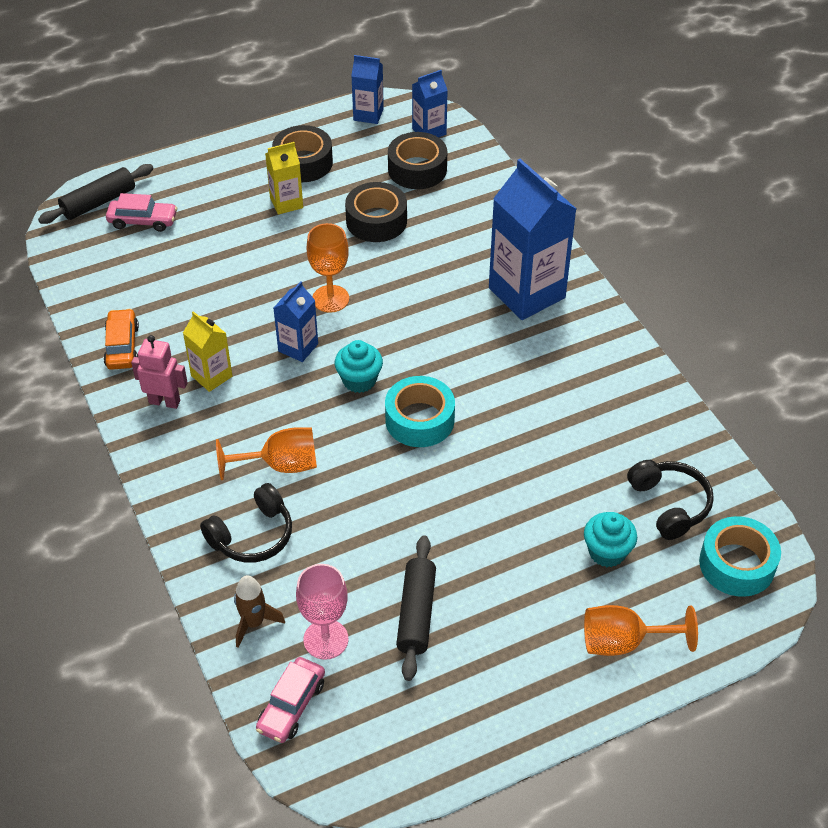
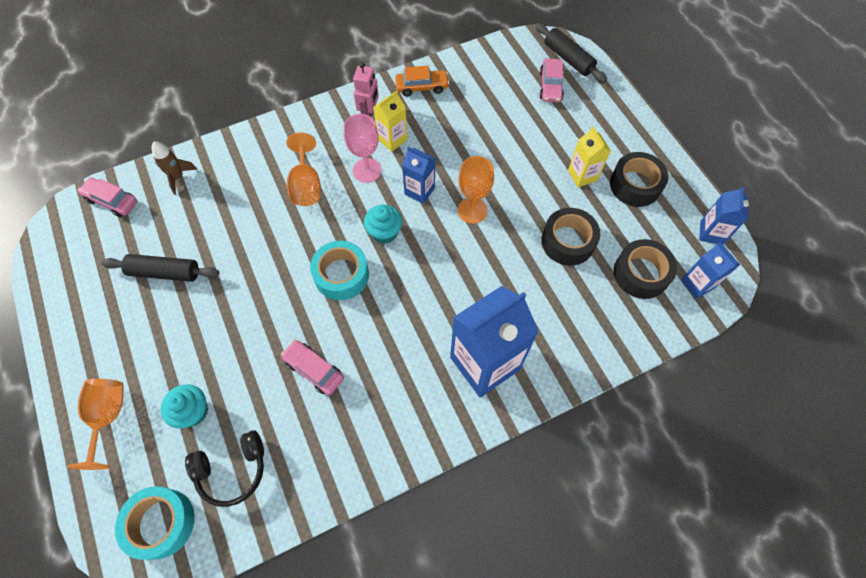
camera: 90 degrees right, 15 degrees up
(252, 535) = (247, 172): black headphones -> none
(326, 639) = (156, 218): pink goblet -> pink goblet (367, 170)
(545, 439) = (314, 369): none -> pink car

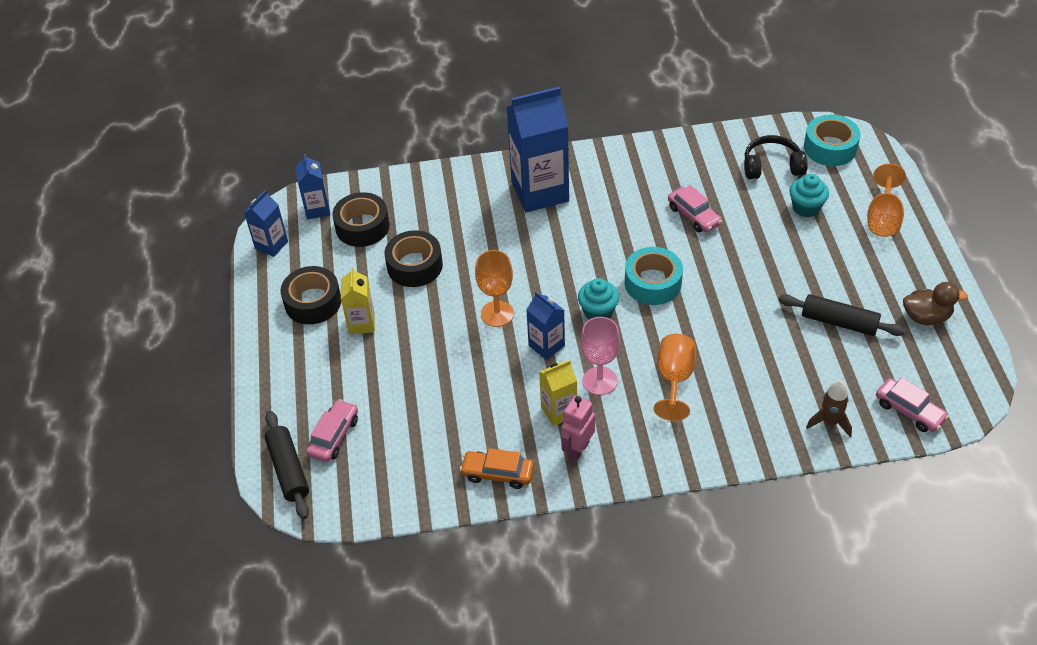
camera: 160 degrees left, 15 degrees down
(82, 297) = (926, 317): none -> brown duck

